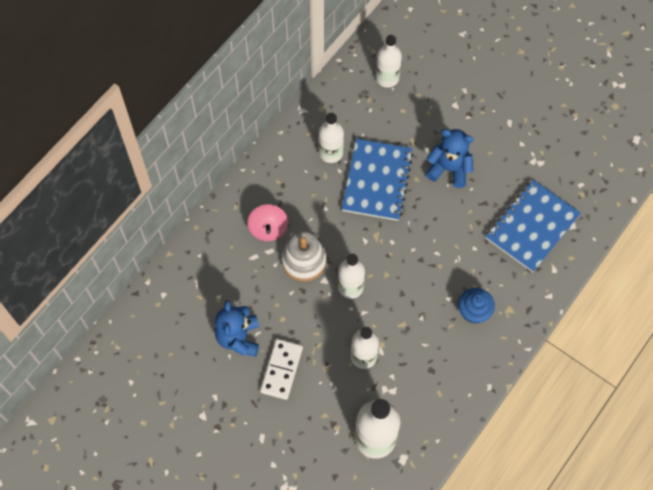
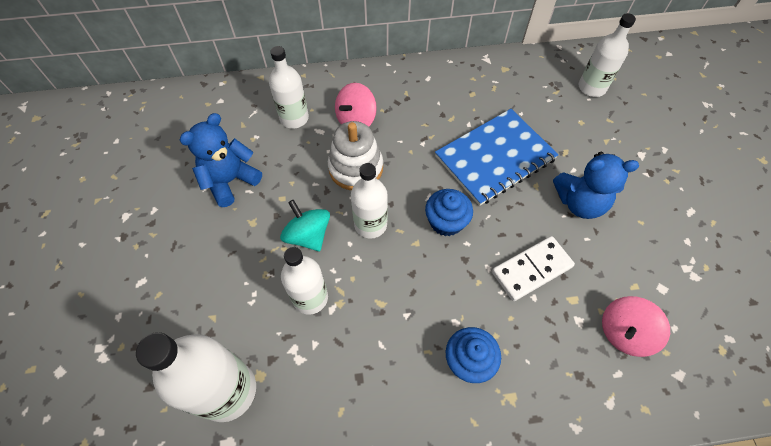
camera: 45 degrees right, 5 degrees down
(282, 370) = (229, 239): white domino -> white domino (531, 269)
(323, 325) = (308, 235): none -> turquoise spinning top
(331, 153) = (476, 105): white bottle -> white bottle (294, 118)
(389, 247) = (446, 222): none -> blue cupcake
(449, 169) = (580, 202): blue teddy bear -> blue teddy bear turned 120 degrees clockwise
(532, 227) = (624, 332): blue notebook -> pink spinning top

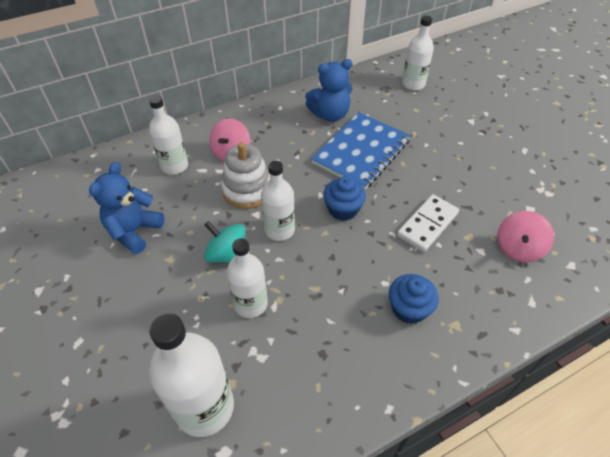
camera: 20 degrees left, 10 degrees down
(580, 202) = (442, 166): blue teddy bear -> blue teddy bear (330, 114)

